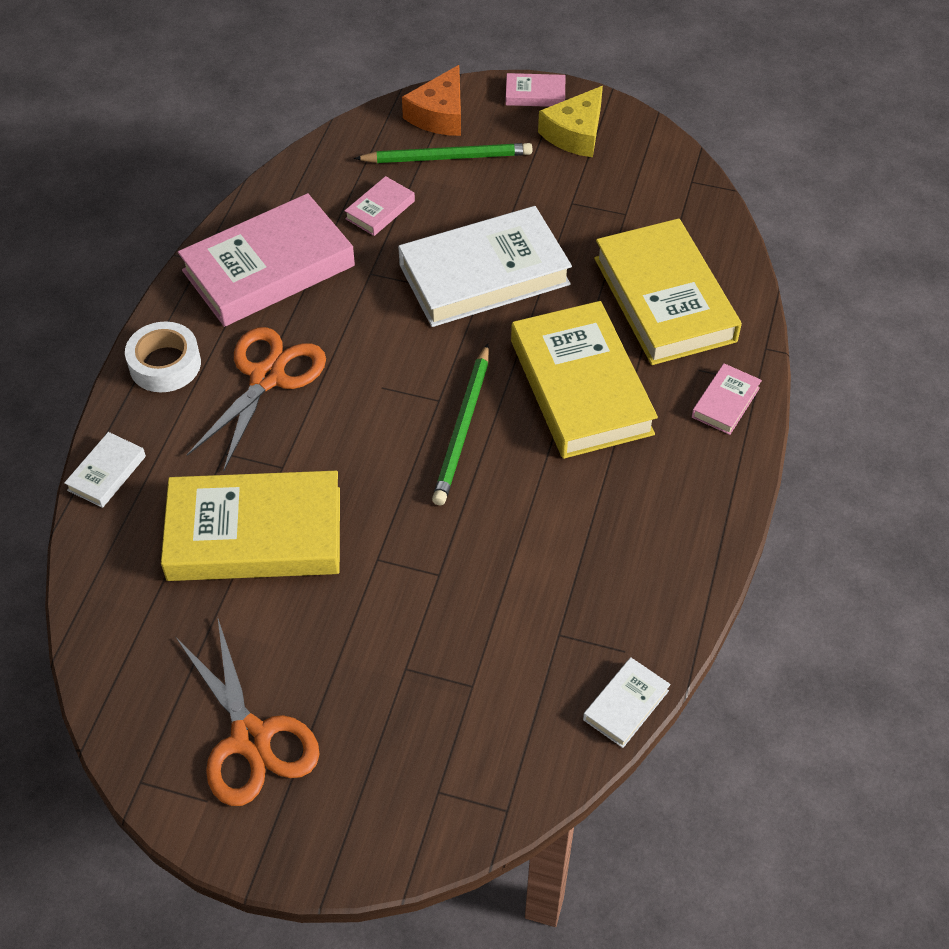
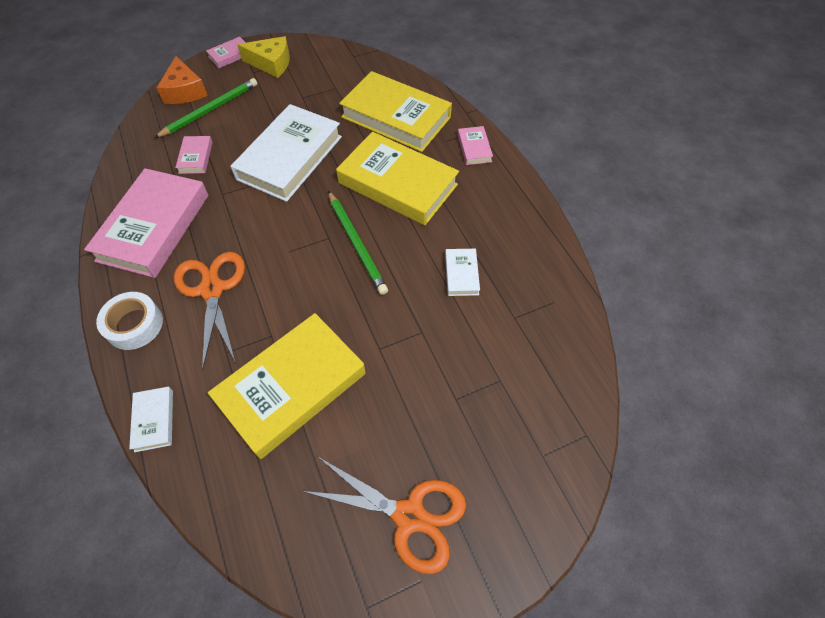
camera: 40 degrees left, 5 degrees up
(575, 133) = (271, 63): yellow cheese -> yellow cheese turned 75 degrees counterclockwise
(625, 705) = (583, 329): white book -> white book (461, 274)

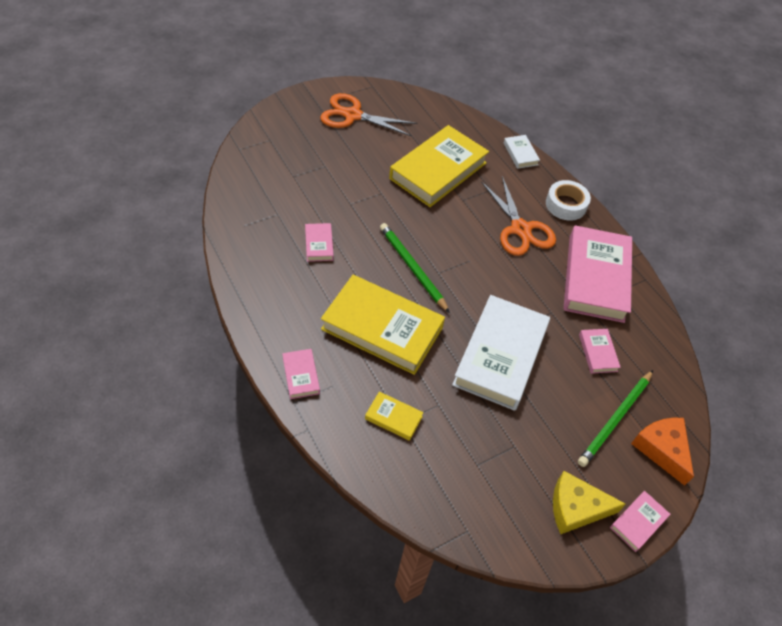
camera: 170 degrees right, 5 degrees down
(396, 117) = (393, 418): yellow book -> yellow book, size x0.44
(461, 274) = (319, 244): white book -> pink book

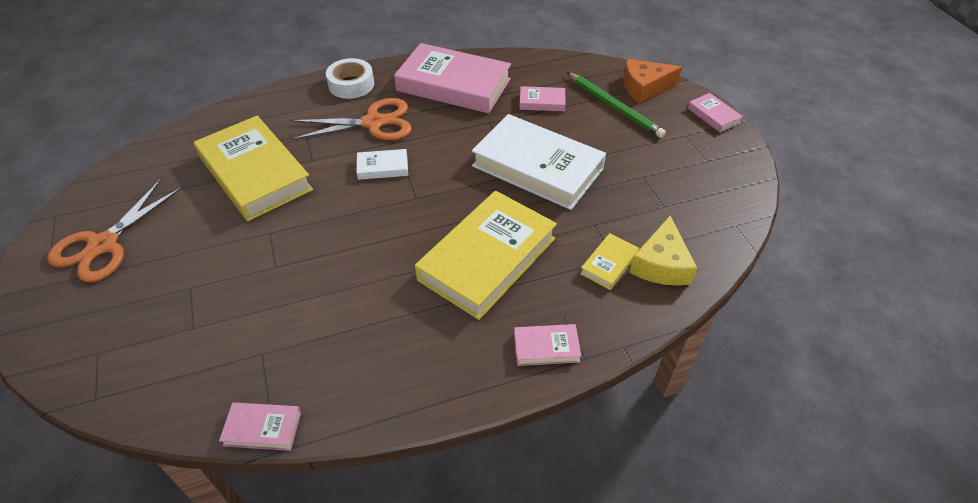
camera: 75 degrees left, 5 degrees down
(319, 244) = (337, 308): pink book -> pink book (262, 428)
(412, 268) = (403, 219): green pencil -> none
(520, 154) = (261, 102): white book -> white book (383, 167)
(576, 508) = (704, 149): yellow cheese -> yellow cheese (661, 264)

